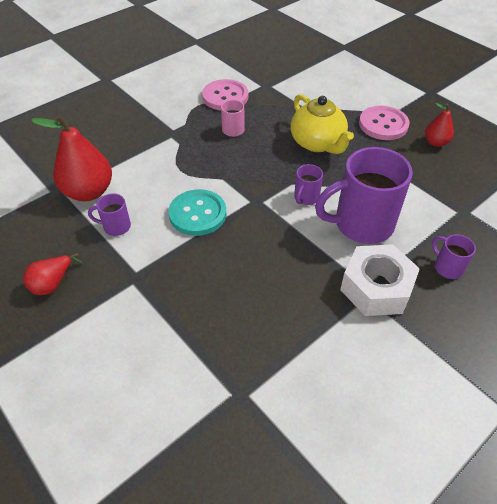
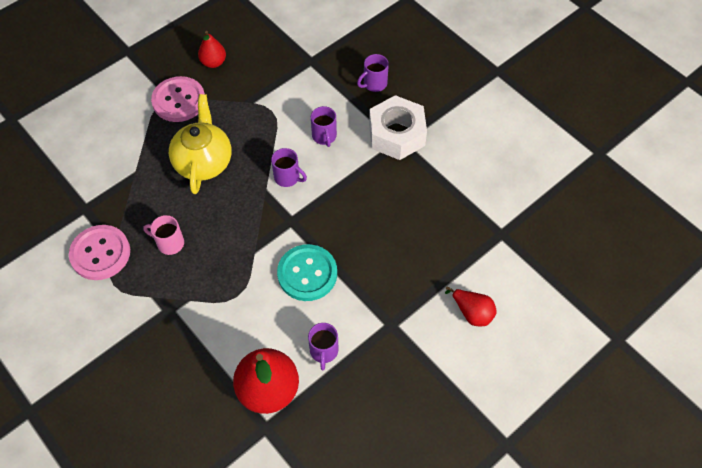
camera: 90 degrees left, 10 degrees up
(52, 283) = (400, 400): red pear -> red pear (472, 313)
(317, 143) = (203, 162): yellow teapot -> yellow teapot turned 60 degrees counterclockwise
(361, 224) = (324, 136): purple mug -> purple mug, size x0.45

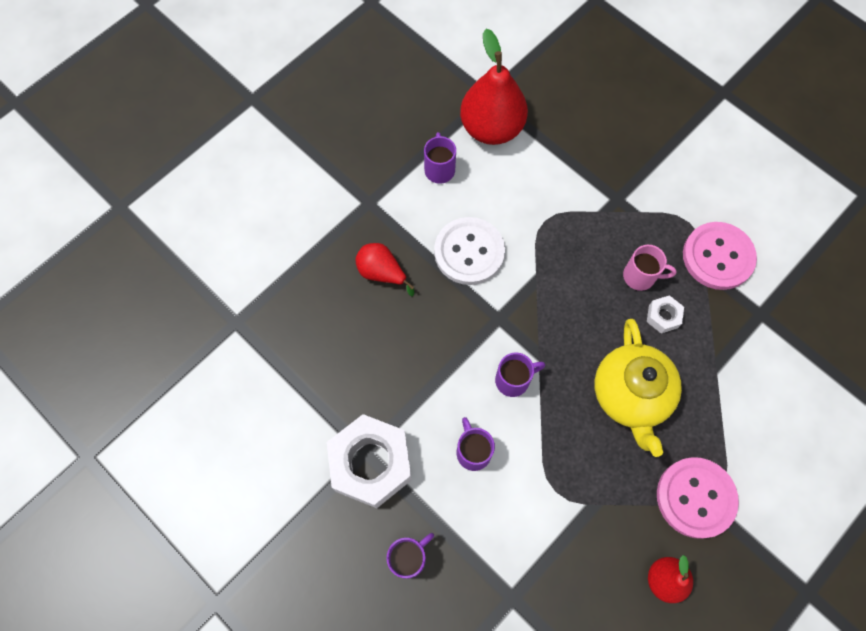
camera: 175 degrees right, 10 degrees up
(161, 212) = (663, 316): none -> white nut
(287, 177) = (513, 380): purple mug -> purple mug turned 135 degrees clockwise
(307, 273) = (469, 252): turquoise button -> white button
(472, 313) = (278, 222): red pear -> red pear (382, 273)

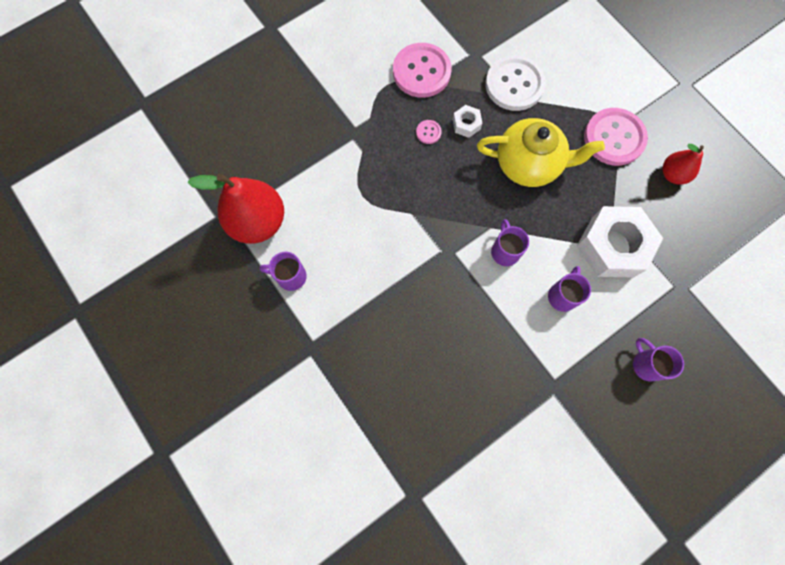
camera: 80 degrees left, 5 degrees up
(371, 464) = (565, 384): white nut -> white nut (612, 247)
(382, 273) = (386, 347): red pear -> none
(469, 252) = (380, 265): white button -> white button (514, 85)
(473, 451) = (562, 295): purple mug -> purple mug turned 120 degrees clockwise
(640, 276) = (428, 132): pink mug -> pink button

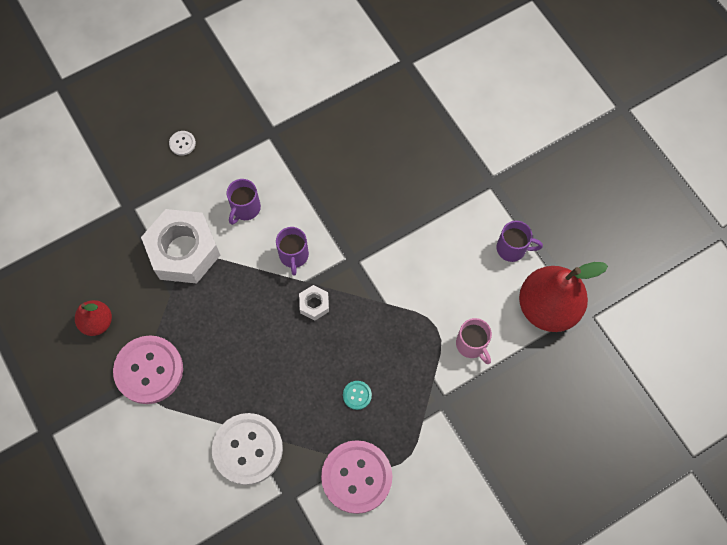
camera: 175 degrees left, 5 degrees down
(329, 182) = (471, 345): none -> pink mug
(428, 132) = (357, 395): pink button -> turquoise button
(466, 124) = (312, 402): white nut -> white nut (314, 304)
(528, 164) = (251, 347): yellow teapot -> none
(646, 364) = (182, 143): purple mug -> white button

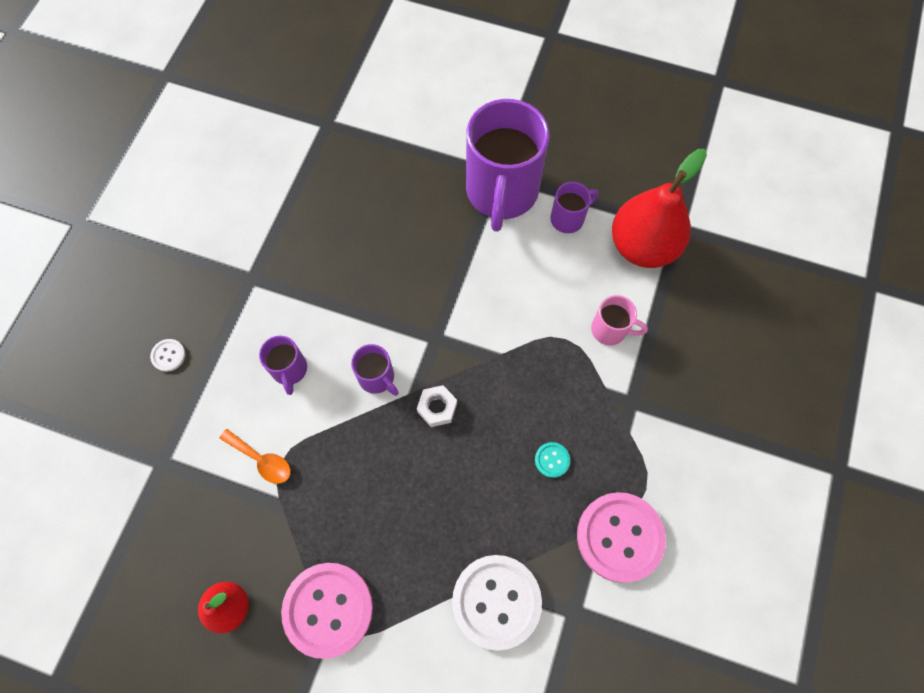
camera: 40 degrees left, 0 degrees up
(184, 251) = (261, 460): white nut -> orange spoon
(482, 196) = (501, 192): none -> purple mug

